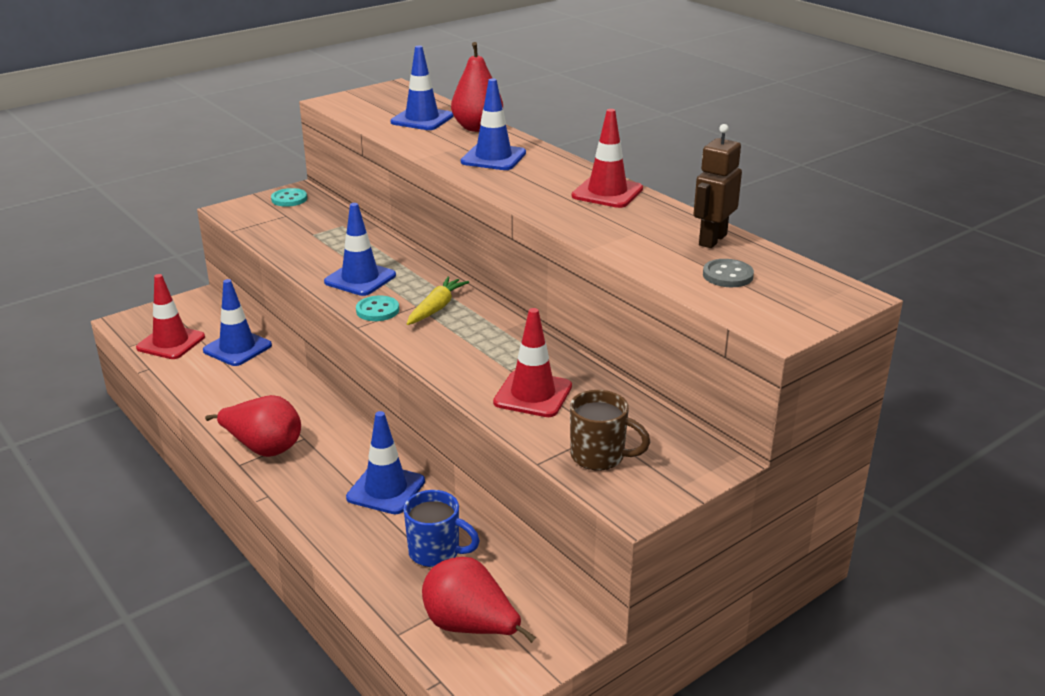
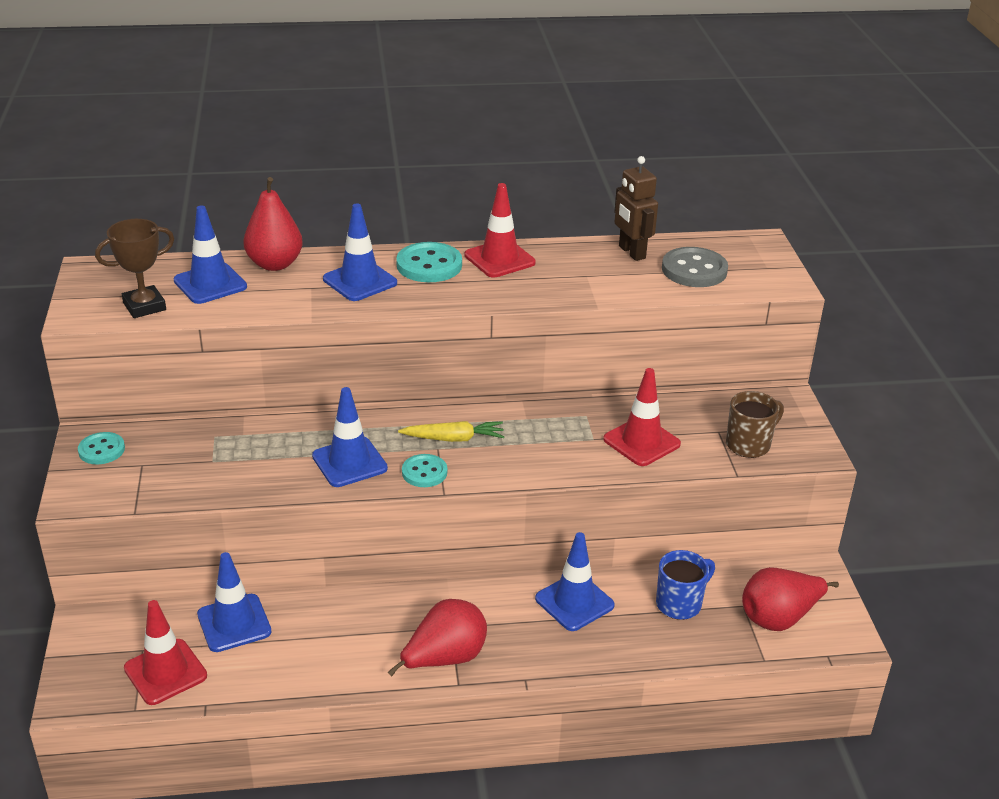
camera: 60 degrees left, 5 degrees up
(367, 112) = (144, 306): none -> brown trophy
(436, 308) = (454, 439): yellow carrot -> yellow carrot turned 120 degrees clockwise
(555, 172) = (429, 265): none -> turquoise button
(727, 275) = (694, 270): grey button -> grey button, size x1.57

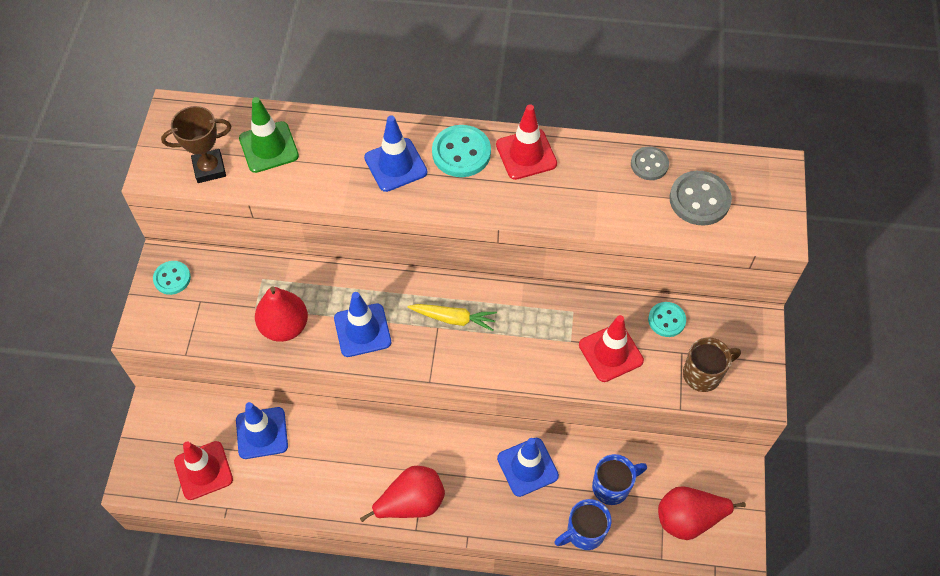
camera: 15 degrees right, 25 degrees up
(210, 284) = (269, 147): blue traffic cone -> green traffic cone
(275, 264) = (328, 129): red pear -> red pear (284, 326)
(424, 472) = (420, 354): turquoise button -> turquoise button (666, 320)
(631, 252) = (649, 164): brown robot -> grey button
(664, 651) = (584, 533): none -> blue mug

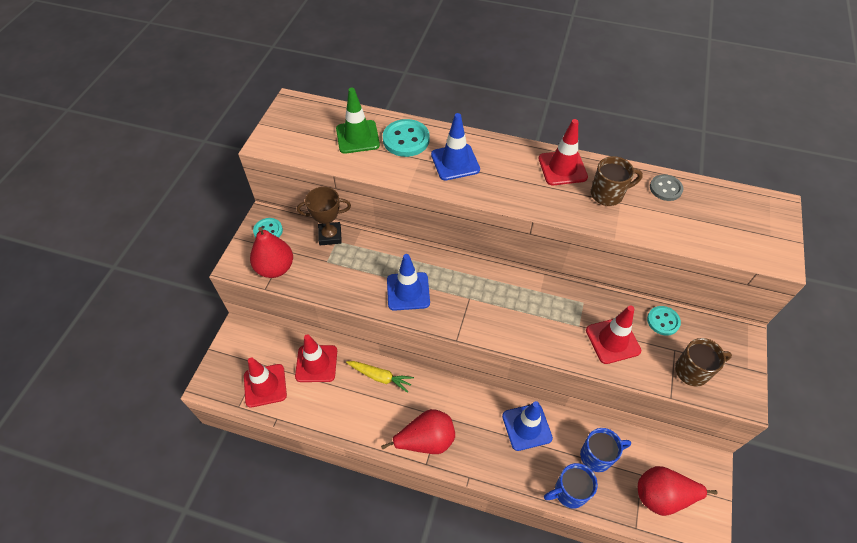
camera: 10 degrees right, 5 degrees down
(209, 168) = (309, 146): brown trophy -> brown trophy (330, 236)
(262, 433) = (316, 363): blue traffic cone -> red traffic cone
(284, 326) = (346, 279): red pear -> red pear (275, 268)
(453, 319) = (483, 293): yellow carrot -> yellow carrot (380, 377)
(461, 153) = (509, 160): turquoise button -> turquoise button (406, 139)
(583, 182) = (608, 194): none -> brown mug
(699, 200) = (708, 221): grey button -> none

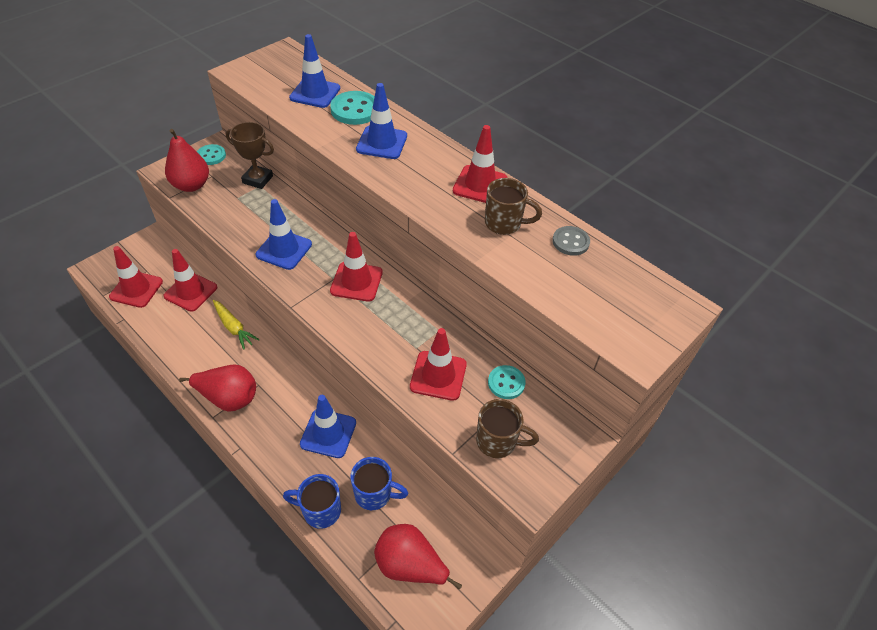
camera: 25 degrees right, 5 degrees down
(357, 137) = (315, 93): green traffic cone -> blue traffic cone
(489, 292) = (356, 282): none -> red traffic cone

